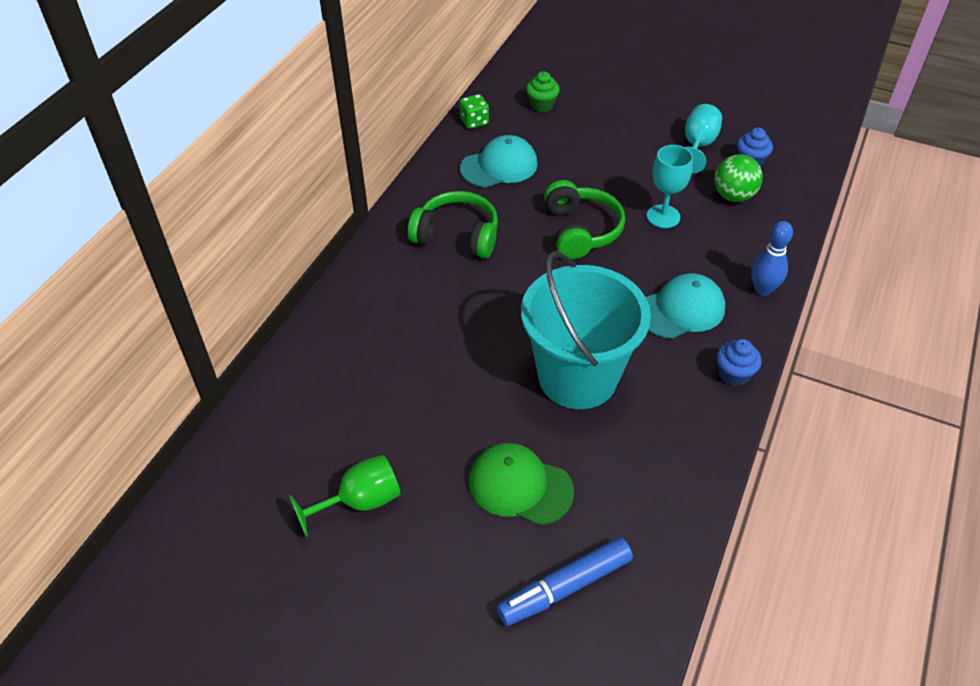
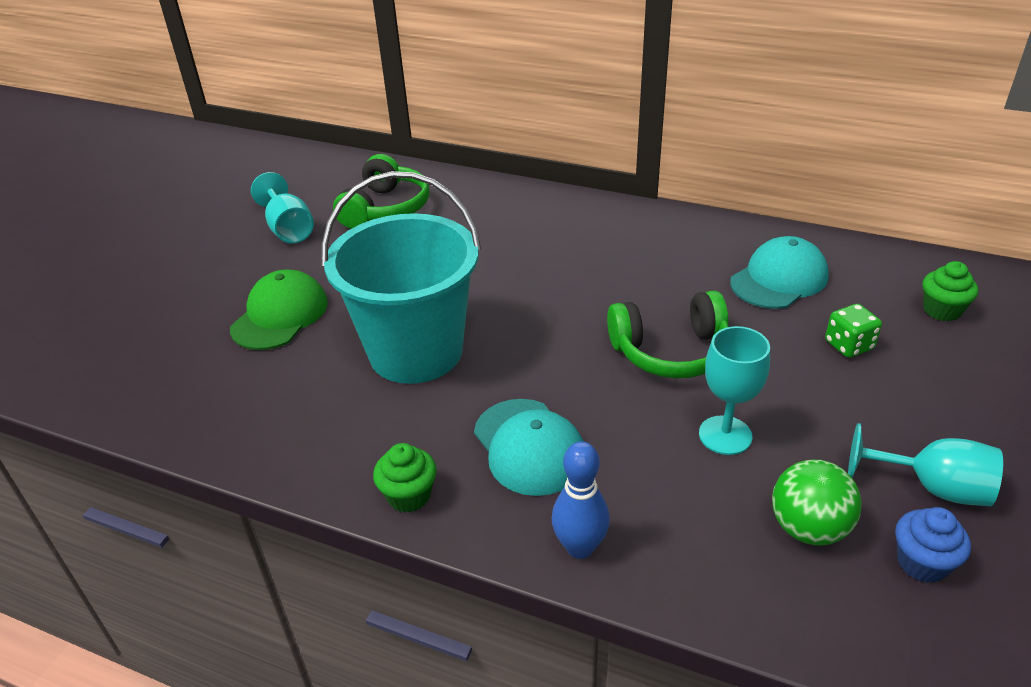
camera: 90 degrees right, 10 degrees down
(359, 502) = (289, 229): green goblet -> turquoise goblet
(457, 236) = (636, 256): green headphones -> green headphones (385, 209)
(474, 122) = (865, 254): green dice -> green dice (848, 345)
(499, 166) = (779, 279): turquoise cap -> turquoise cap turned 105 degrees counterclockwise
(564, 587) = (159, 346): blue marker -> none
(733, 374) = (409, 496): blue cupcake -> green cupcake

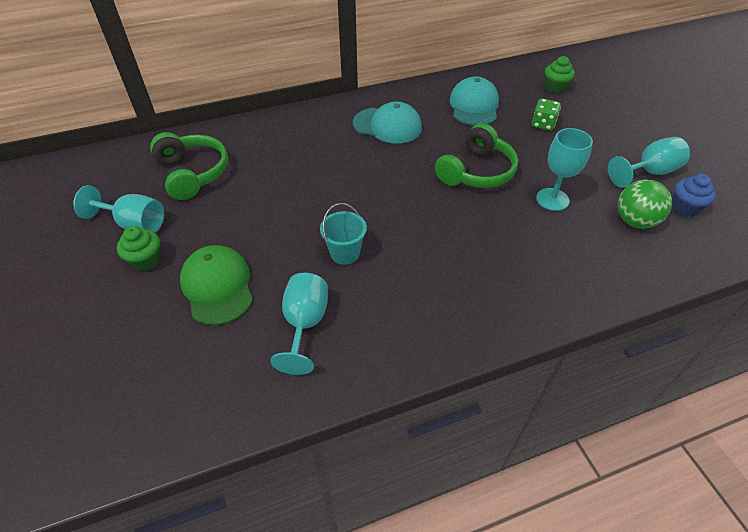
camera: 45 degrees left, 10 degrees up
(300, 390) = (305, 324): none -> turquoise goblet
(409, 496) = (458, 337): green cupcake -> green cupcake (146, 260)
(416, 351) = (345, 253): turquoise bucket -> turquoise bucket, size x0.41
(529, 447) = (479, 265): turquoise cap -> turquoise cap (387, 126)
(580, 547) = (568, 299): blue bowling pin -> none

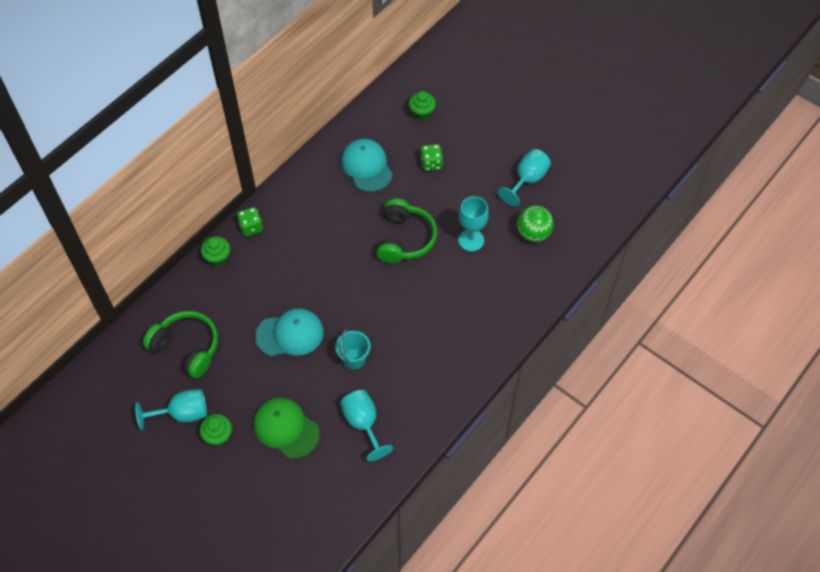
camera: 30 degrees left, 10 degrees up
(283, 120) = (218, 258): none -> green cupcake
(331, 110) = (251, 227): none -> green dice
(387, 126) = (309, 222): turquoise cap -> turquoise cap (290, 334)
(684, 207) = (561, 204): blue cupcake -> none

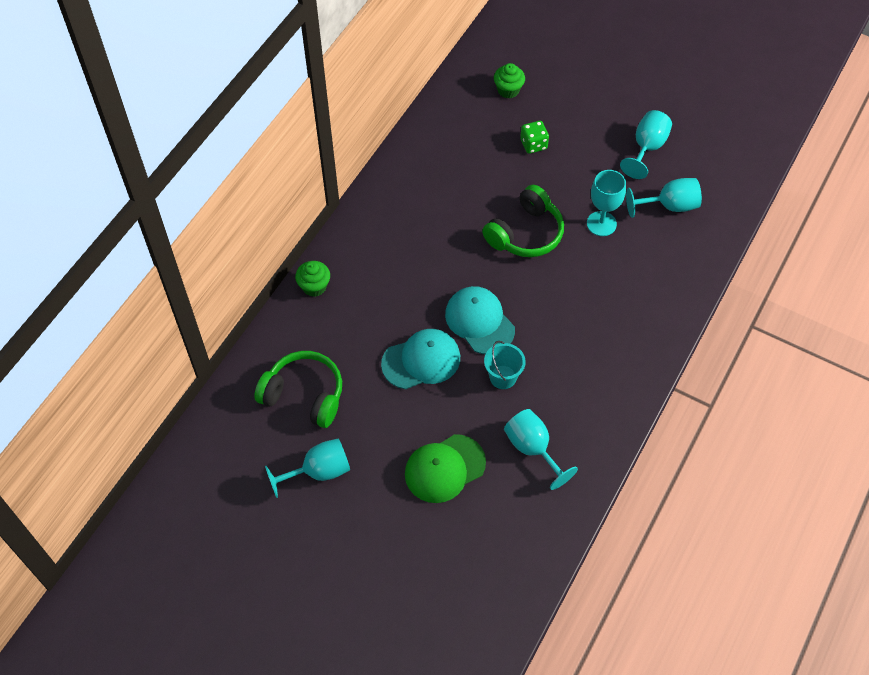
camera: 10 degrees left, 0 degrees up
(218, 436) = (367, 490): green cupcake -> none
(251, 227) = (344, 246): green dice -> none
(286, 428) = (444, 468): green cap -> green cap turned 60 degrees counterclockwise
(366, 166) = (461, 158): turquoise cap -> turquoise cap (479, 321)
(404, 239) = (525, 233): green headphones -> green headphones turned 45 degrees clockwise
(533, 233) = (669, 206): green ball -> turquoise goblet

